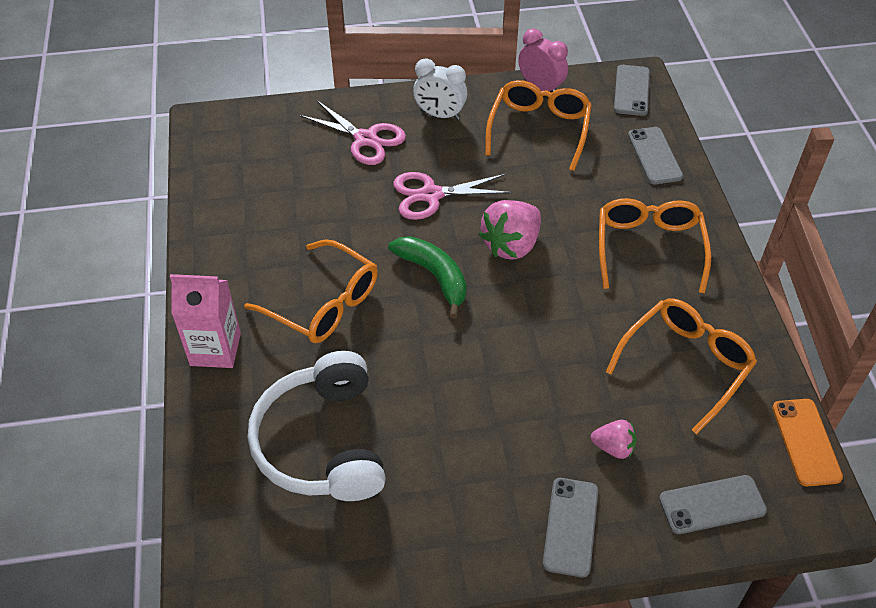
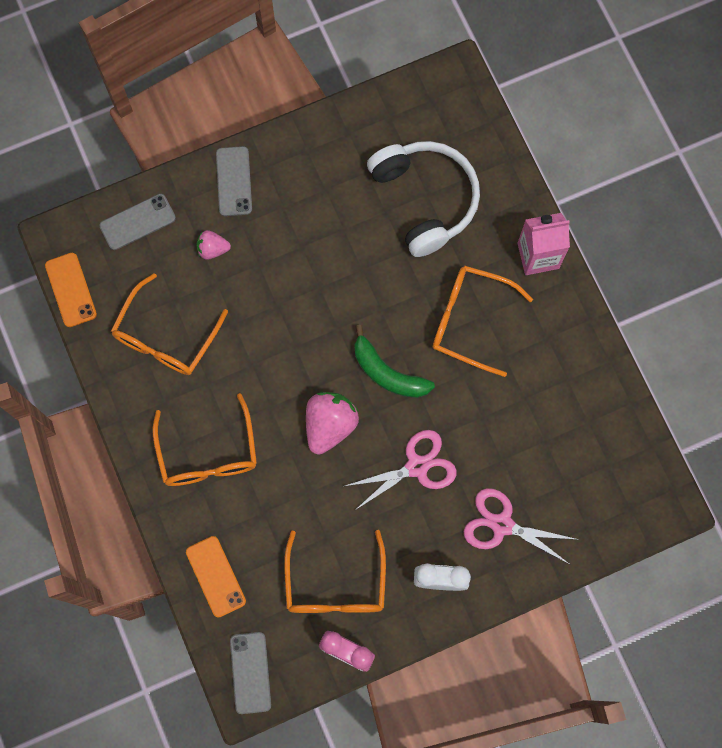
camera: 165 degrees right, 25 degrees up
(654, 156) = (216, 576): grey phone -> orange phone

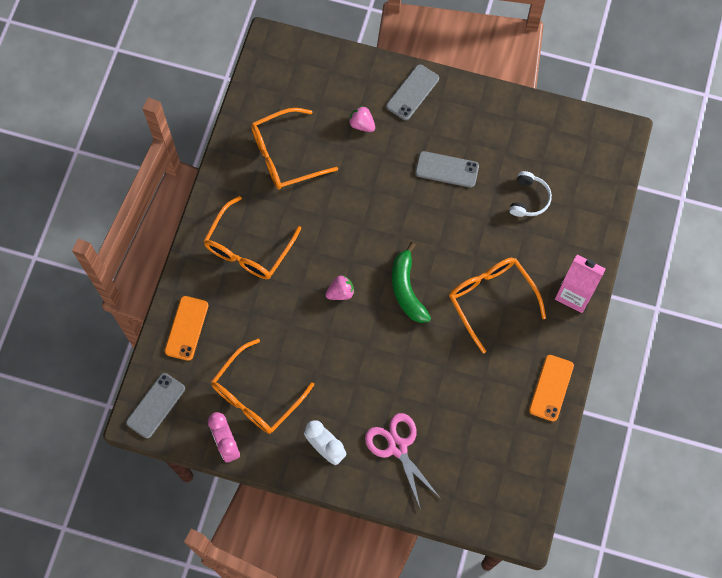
camera: 40 degrees right, 5 degrees down
(71, 290) = (252, 81): orange phone -> orange phone (551, 388)
(137, 222) = (329, 71): grey phone -> grey phone (447, 169)
(329, 425) = (340, 292): pink strawberry -> pink strawberry, size x0.55
(417, 466) = (374, 364): pink scissors -> none
(425, 199) = (529, 199): white headphones -> white headphones, size x0.47

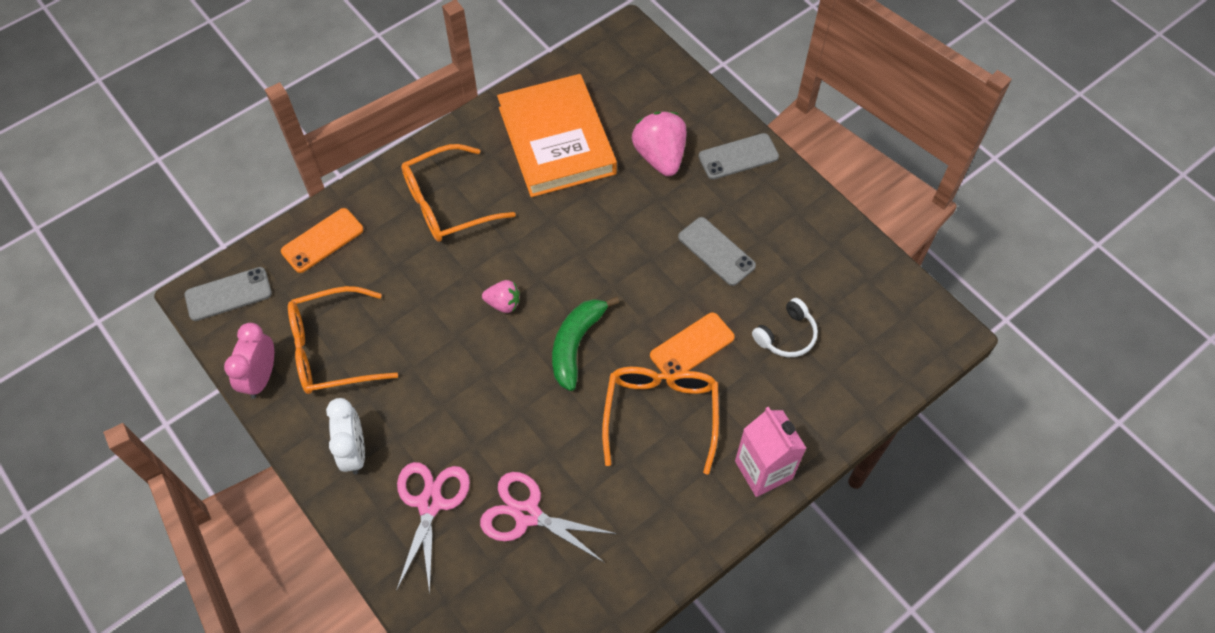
camera: 35 degrees right, 10 degrees down
(285, 155) = (557, 140): orange glasses -> orange book
(362, 124) = (660, 156): pink strawberry -> pink strawberry, size x1.81
(459, 413) = (527, 514): none -> pink scissors
(551, 388) = (655, 557): orange phone -> orange phone (692, 346)

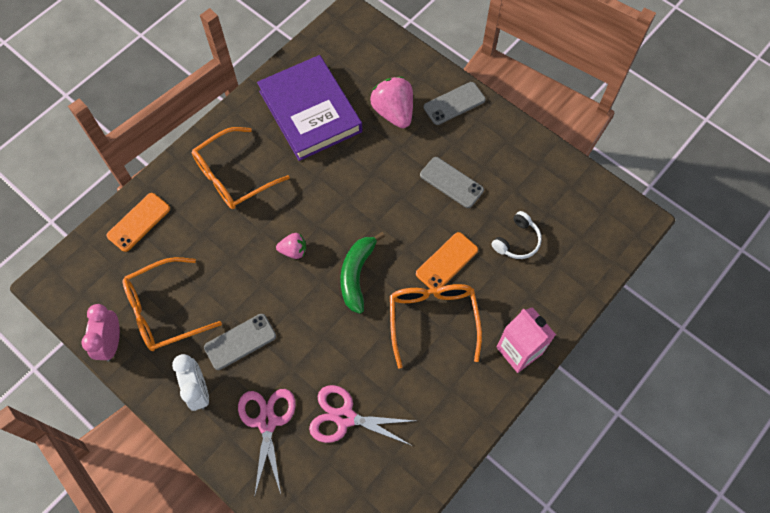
camera: 10 degrees left, 5 degrees up
(228, 294) = (71, 278): grey phone -> grey phone (240, 341)
(557, 140) = (310, 111): orange book -> purple book

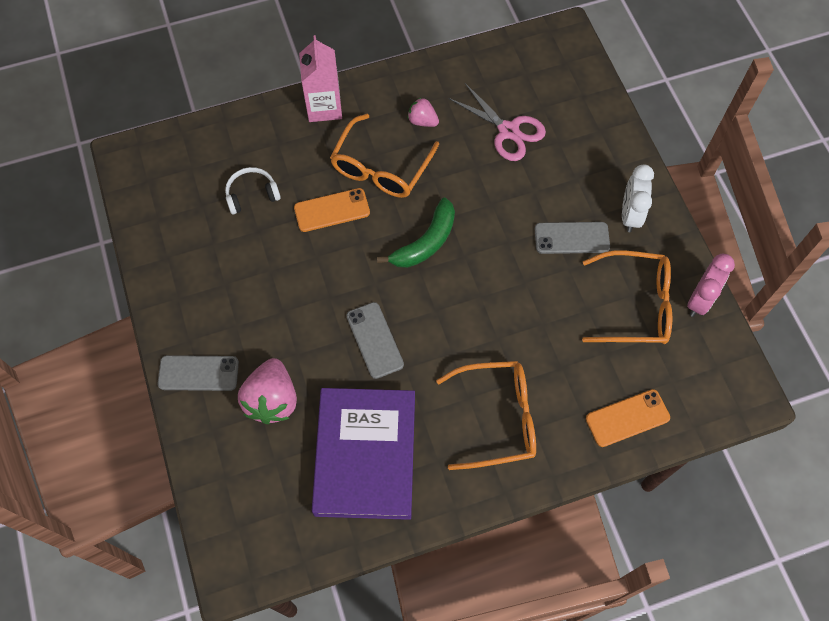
camera: 150 degrees left, 0 degrees up
(267, 422) = (578, 160): pink scissors -> none
(293, 251) = (475, 298): pink strawberry -> pink strawberry (422, 121)
(451, 182) = (269, 284): grey phone -> grey phone (374, 340)

